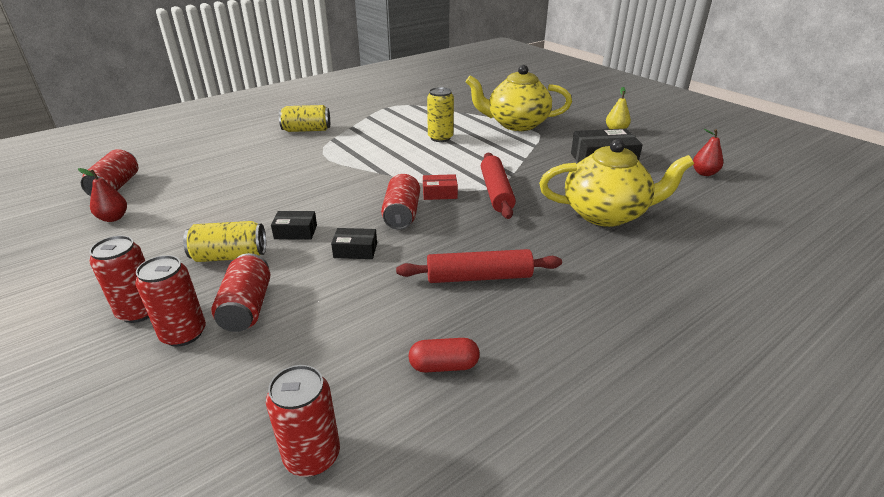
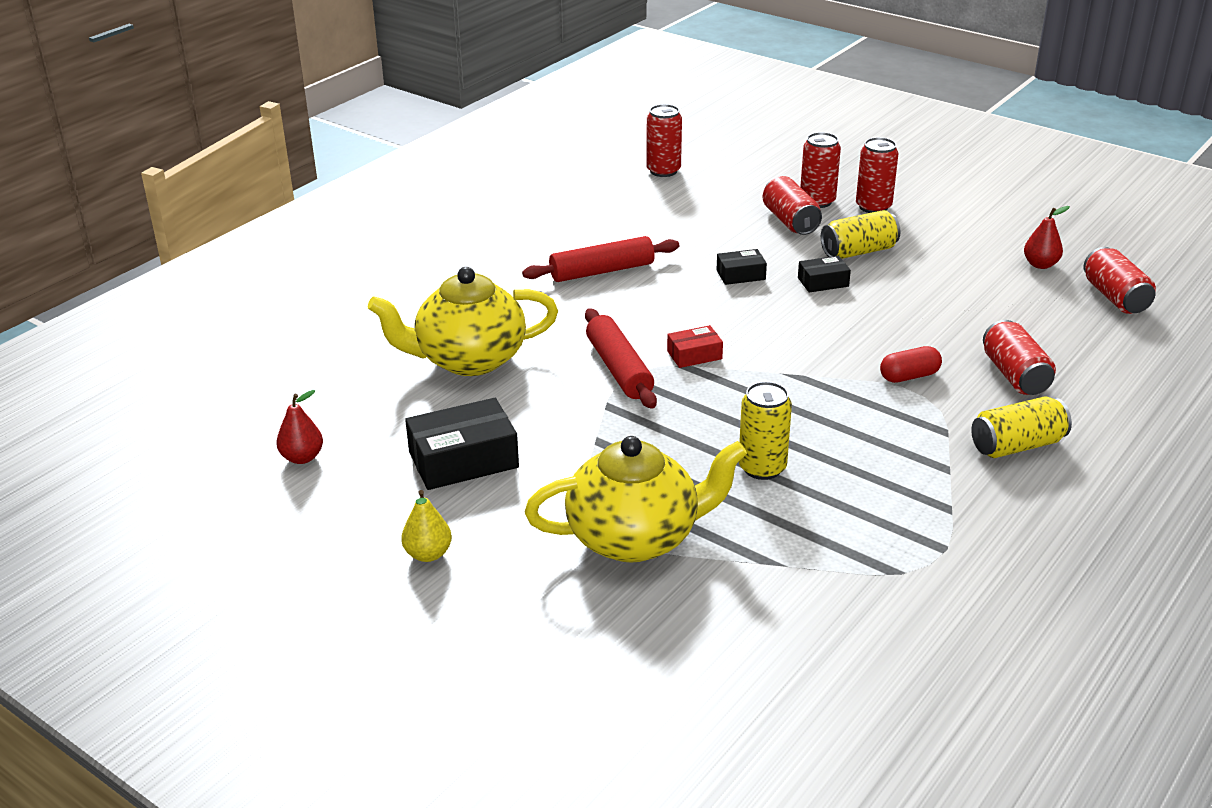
camera: 165 degrees right, 0 degrees up
(401, 214) = (722, 319): red can -> red can (1015, 375)
(444, 366) = (605, 214): red capsule -> red capsule (909, 376)

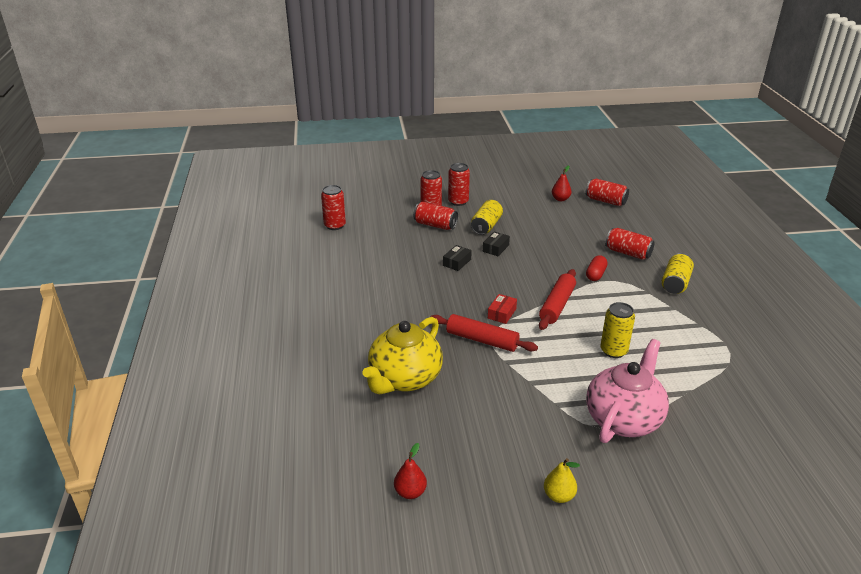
camera: 45 degrees left, 0 degrees up
(463, 460) = (491, 434): black box -> none
(602, 271) = (391, 293): red rolling pin -> red rolling pin (557, 305)
(635, 537) = (623, 419): yellow teapot -> pink teapot

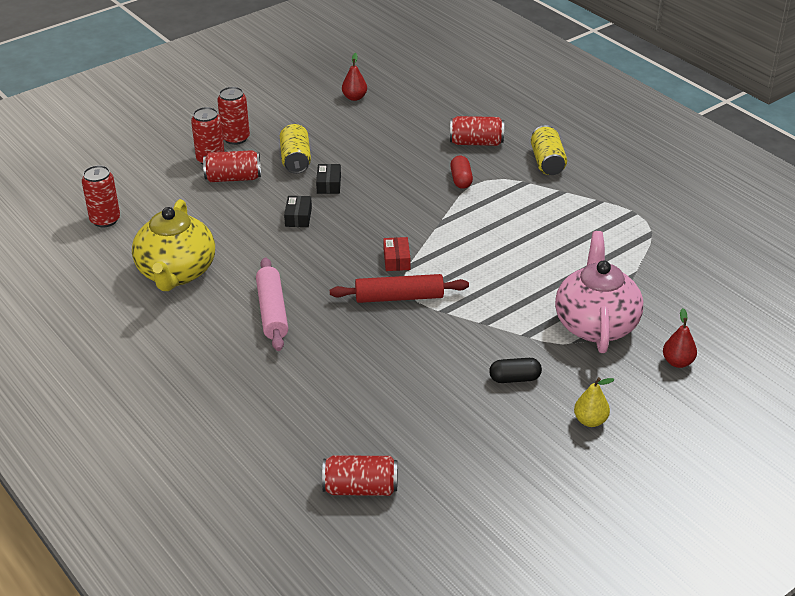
camera: 30 degrees left, 5 degrees up
(386, 317) = (272, 311): none -> pink rolling pin
(404, 379) = (352, 371): yellow teapot -> yellow teapot (176, 273)
(410, 492) = (453, 478): red pear -> red pear (677, 362)
(521, 435) = (514, 379): none -> black capsule
(557, 305) = (447, 229): red rolling pin -> none
(606, 201) = (407, 84): red can -> red can (360, 488)
(613, 351) = (539, 259): yellow can -> none

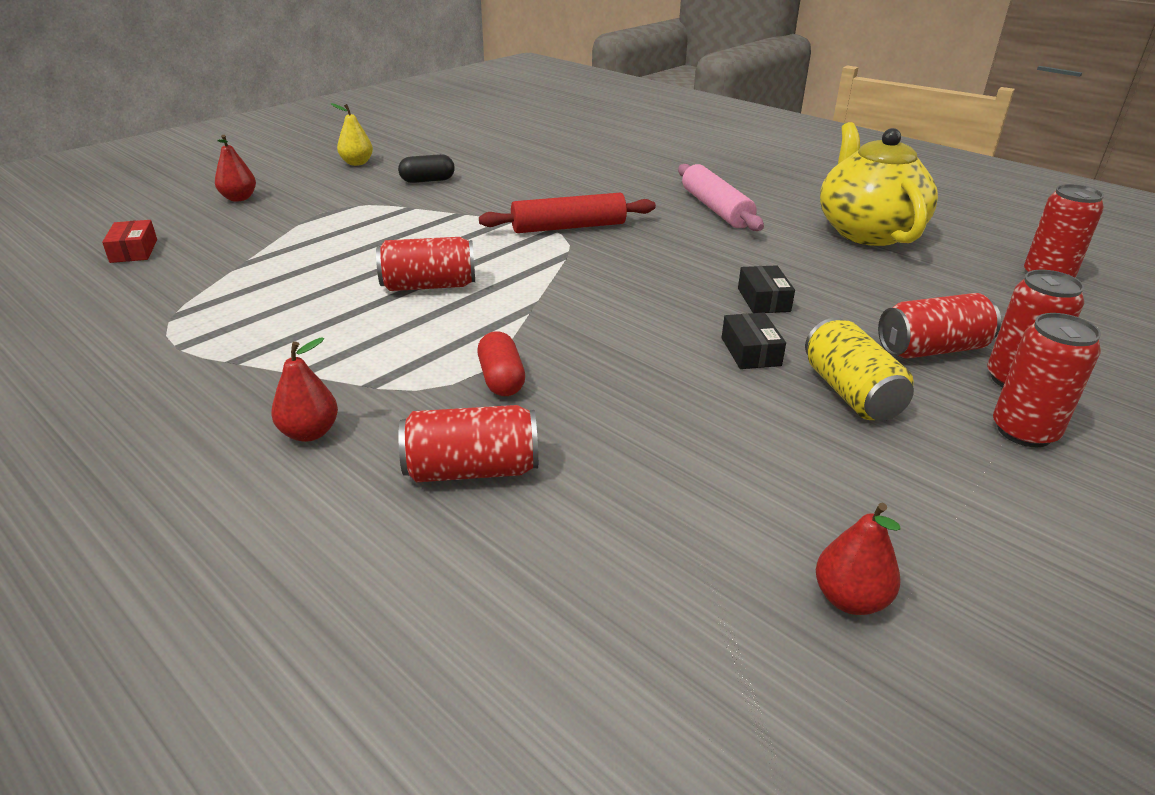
camera: 170 degrees right, 5 degrees down
(360, 488) = (563, 129): red can -> red can (429, 286)
(396, 260) = (585, 260): red box -> red box (134, 251)
(547, 162) = (309, 433): yellow can -> red pear
(596, 324) = (320, 219): pink teapot -> none

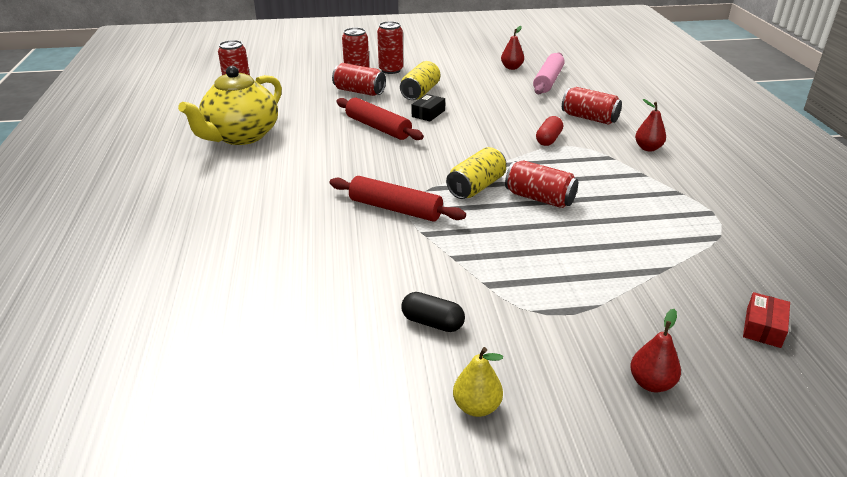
camera: 140 degrees left, 0 degrees up
(518, 272) = (476, 187): none -> yellow can
(716, 209) = (276, 184): pink rolling pin -> pink rolling pin (548, 81)
(763, 300) = (378, 127): black box -> red rolling pin

